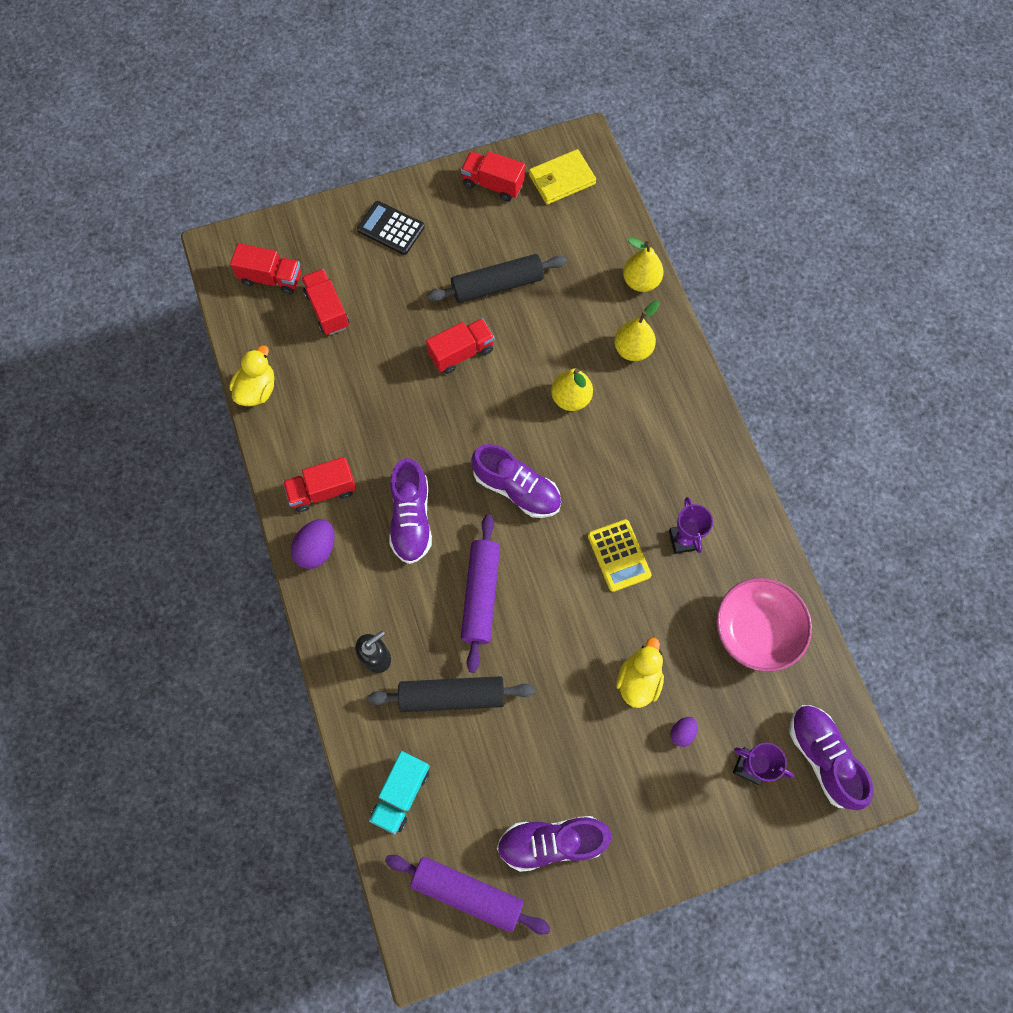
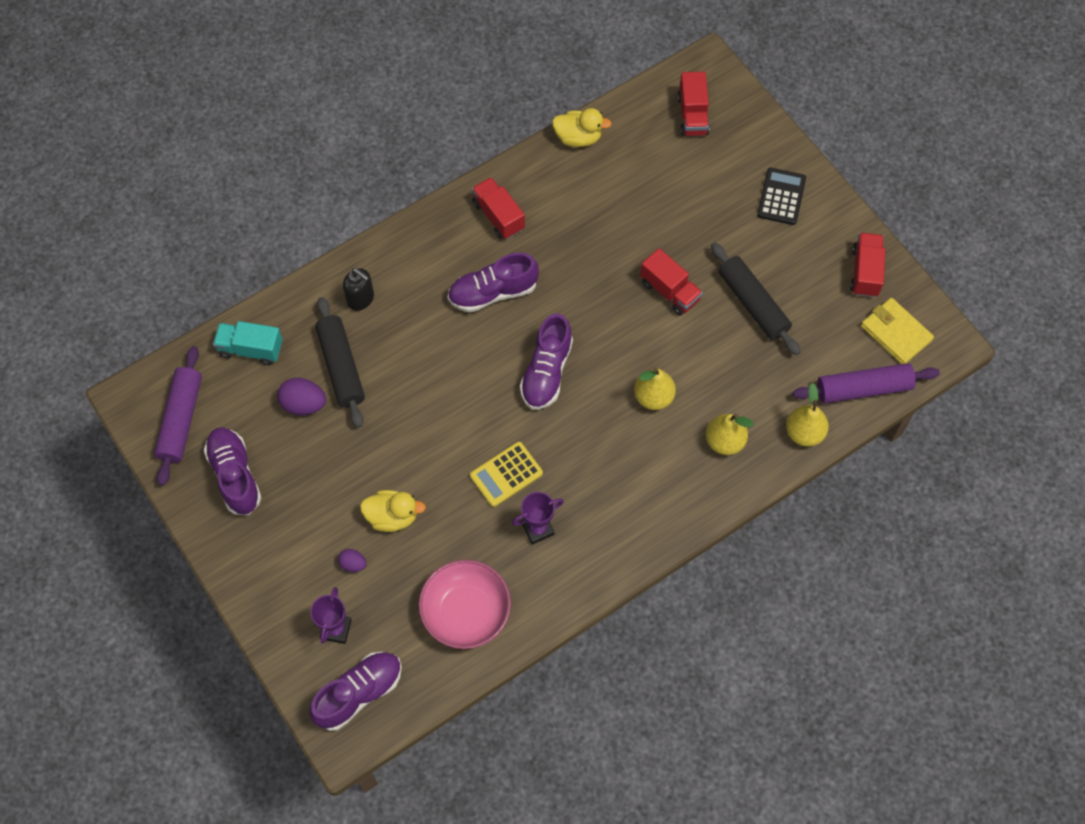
camera: 75 degrees right, 5 degrees down
(317, 549) = (444, 227): purple egg -> purple egg (303, 404)
(327, 310) = (676, 169): red truck -> none
(480, 595) = (437, 366): purple rolling pin -> purple rolling pin (863, 388)

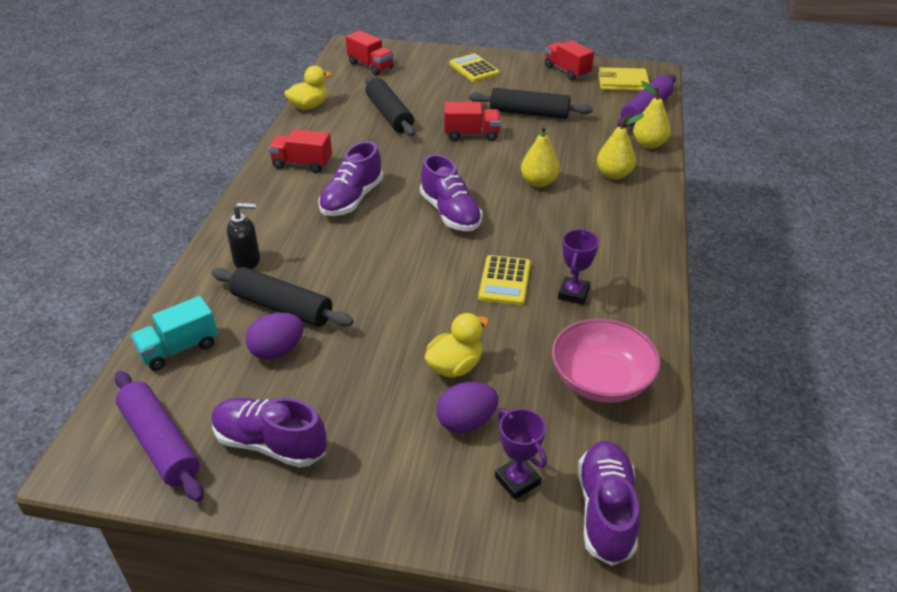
camera: 45 degrees left, 25 degrees down
(353, 564) = (466, 422): purple egg -> purple egg, size x1.73
(632, 206) = (389, 114): none -> black rolling pin
(781, 197) = (474, 69): black calculator -> yellow calculator

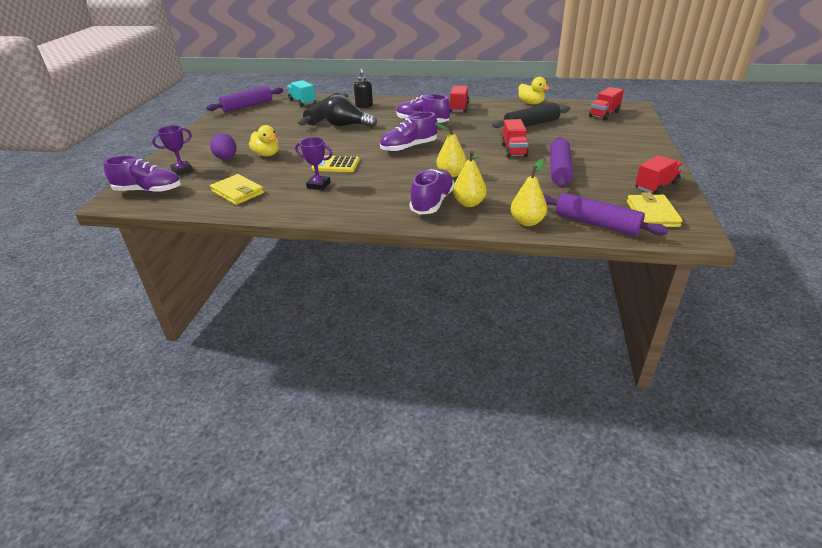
camera: 90 degrees right, 5 degrees down
(270, 444) = (236, 122): purple shoe -> purple shoe (432, 203)
(277, 351) = (294, 118): purple egg -> none
(341, 277) = (347, 125): none -> black light bulb
(474, 69) = (627, 147): yellow calculator -> none
(529, 113) = (559, 170): black rolling pin -> purple rolling pin
(601, 380) = (238, 192): pink bowl -> yellow wallet

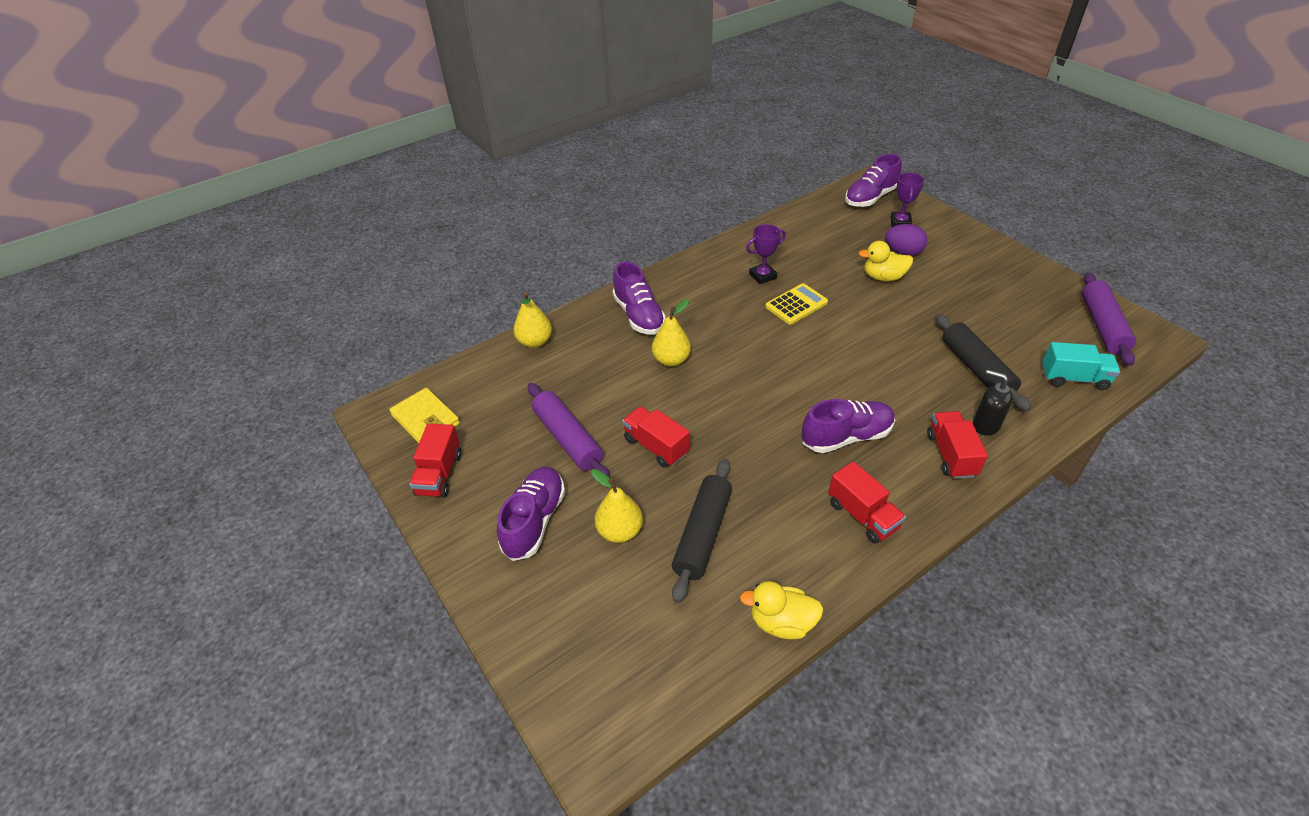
camera: 135 degrees right, 10 degrees up
(238, 192) = (807, 234): yellow wallet -> none
(347, 125) = (913, 368): black light bulb -> none
(409, 148) = (775, 374): purple shoe -> purple shoe (534, 521)
(469, 203) = (607, 333): yellow pear -> yellow pear (619, 531)
(596, 223) = (472, 375): purple rolling pin -> none
(604, 114) = (623, 664): red truck -> red truck (951, 455)

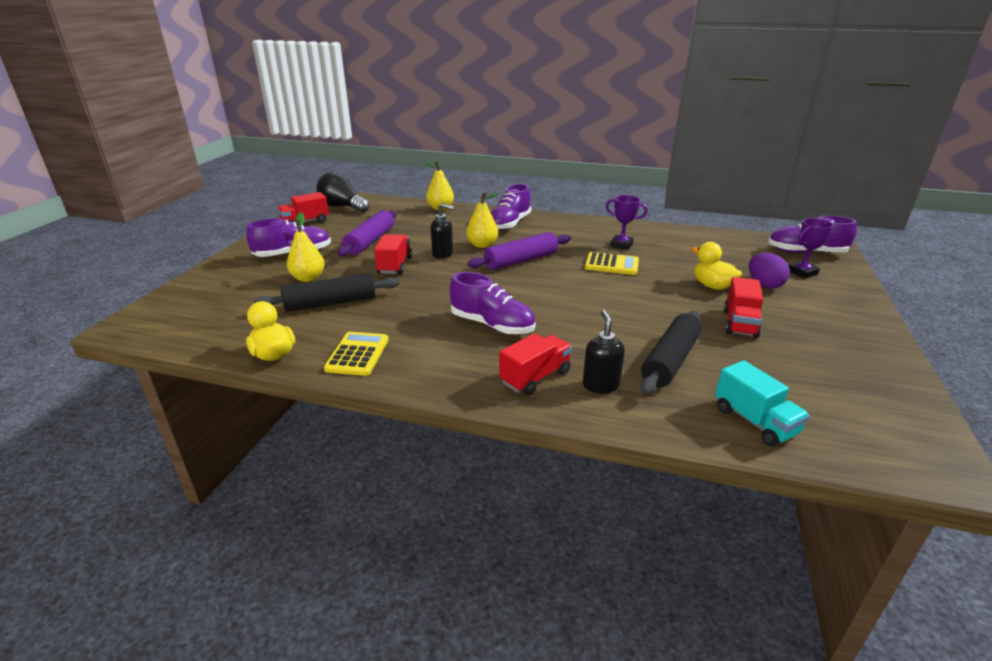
camera: 50 degrees right, 15 degrees down
(426, 419) = (342, 207): yellow wallet -> black light bulb
(664, 398) = (443, 254): none -> black soap dispenser
(830, 554) = (357, 354): none -> yellow calculator
(862, 515) = (413, 356): red truck -> red truck (740, 323)
(1102, 326) = (881, 420): purple rolling pin -> purple rolling pin (521, 260)

